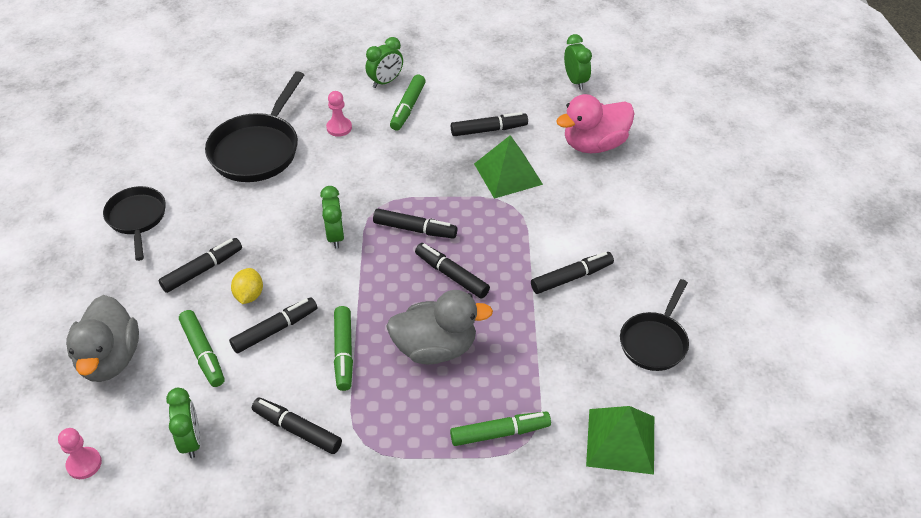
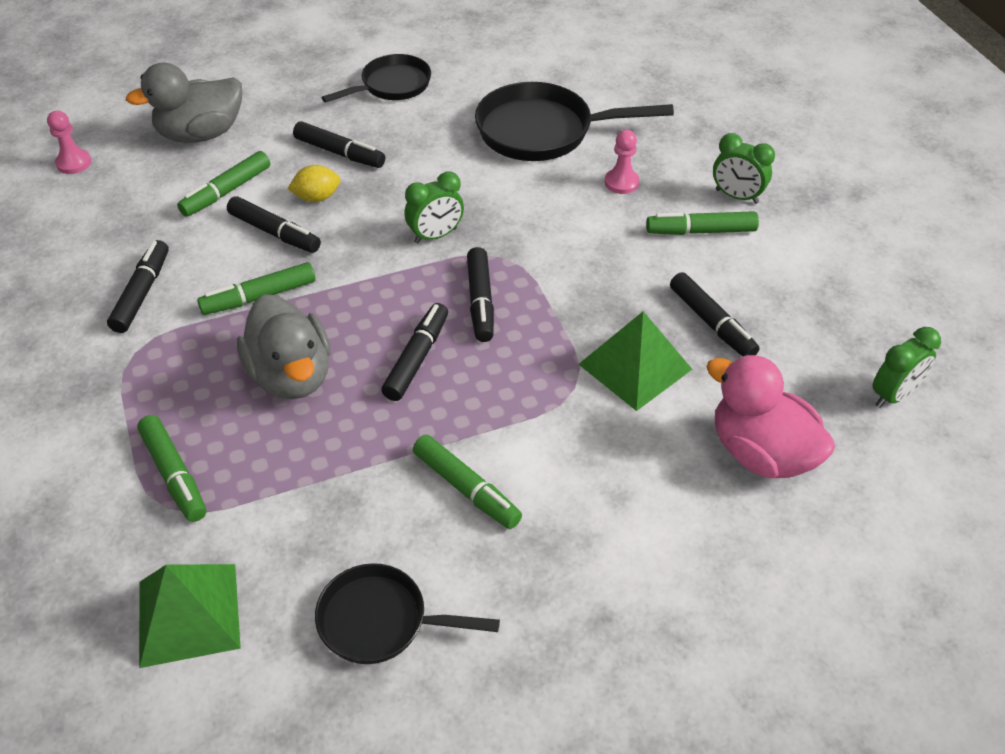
camera: 70 degrees right, 0 degrees up
(191, 440) = (113, 221): green clock -> none
(571, 277) = (466, 488): black marker -> green marker

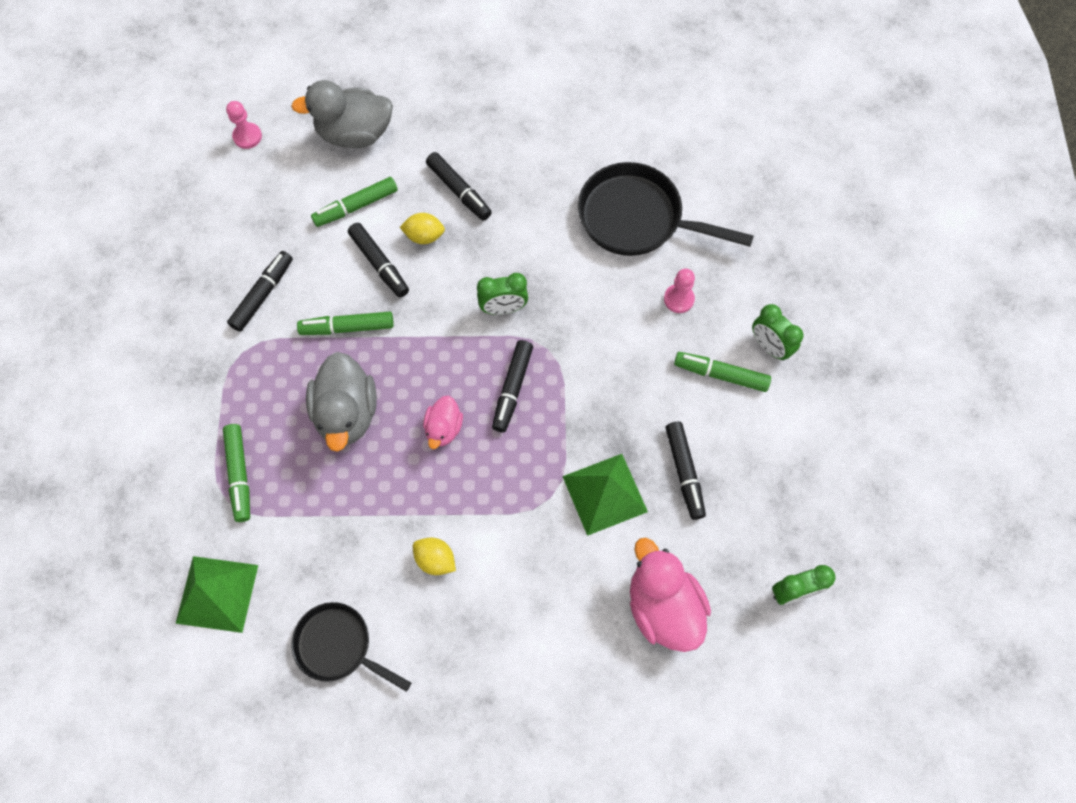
camera: 20 degrees right, 20 degrees up
(391, 85) = (529, 123): black pan -> none
(417, 358) = (443, 428): black marker -> pink duck
(466, 488) = (435, 560): green marker -> yellow lemon

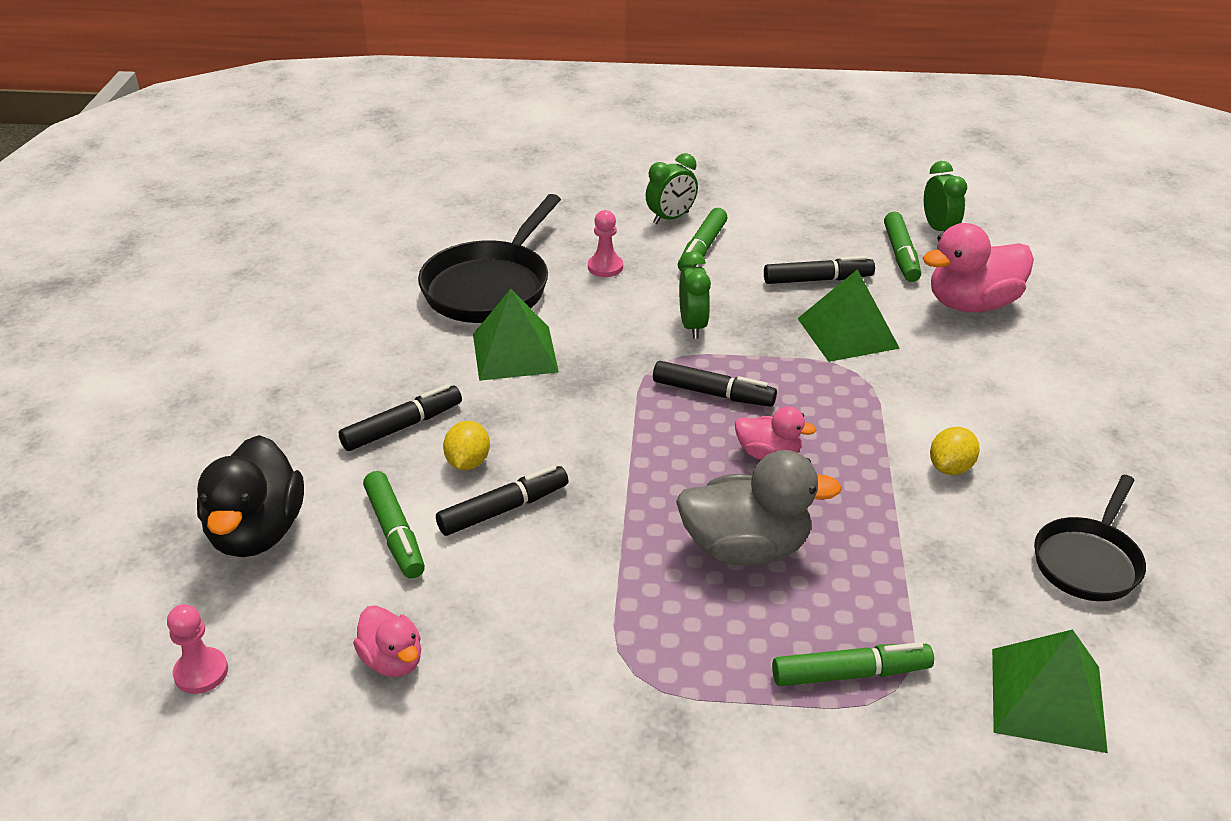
camera: 85 degrees left, 30 degrees down
(254, 225) = (392, 660): none -> pink duck
(263, 295) = (531, 647): black marker -> none
(347, 327) = (605, 546): green marker -> green marker (901, 255)
(355, 134) = (257, 532): grey duck -> black duck
(503, 308) = (597, 395): green clock -> green clock (693, 326)
(550, 247) = (514, 352): none -> green pyramid

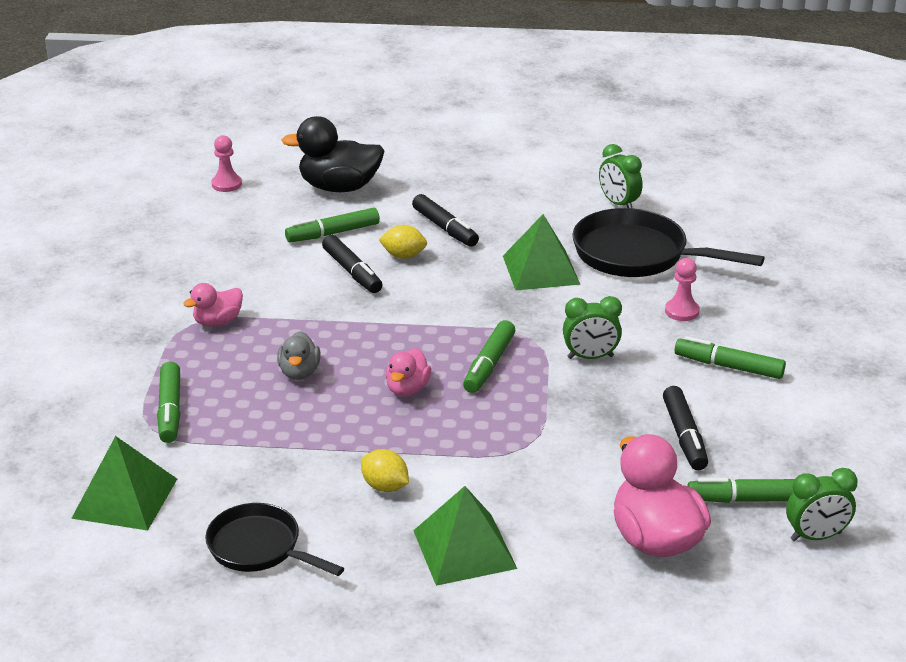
camera: 90 degrees right, 5 degrees down
(392, 660) = (222, 240): pink duck -> pink duck (217, 322)
(671, 218) = (785, 349): green clock -> green clock (618, 204)
(713, 393) = (489, 364): black marker -> green marker
(746, 548) = (299, 372): grey duck -> grey duck, size x0.55
(847, 333) = (589, 447): green pyramid -> green pyramid (464, 549)

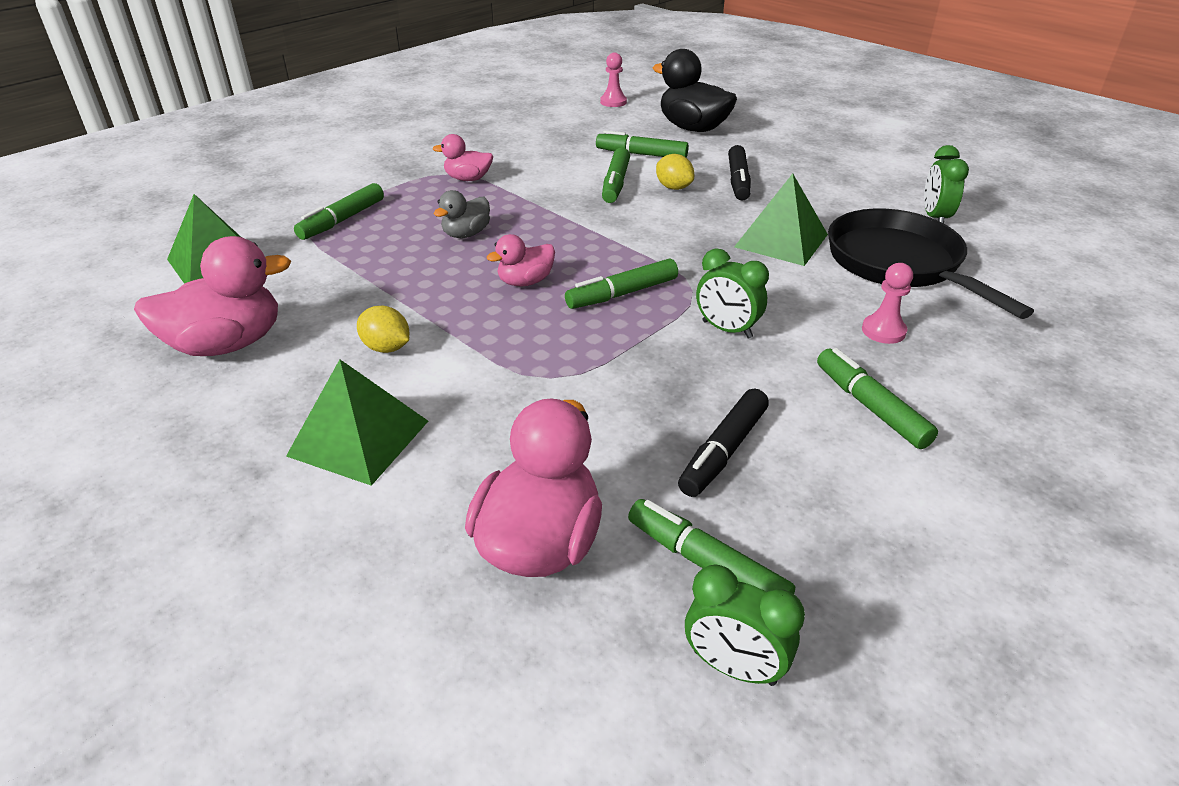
camera: 40 degrees right, 5 degrees up
(260, 548) = (227, 344): black pan -> pink duck
(352, 272) = (615, 183): black marker -> green marker
(385, 486) = (386, 348): yellow lemon -> yellow lemon turned 45 degrees counterclockwise

